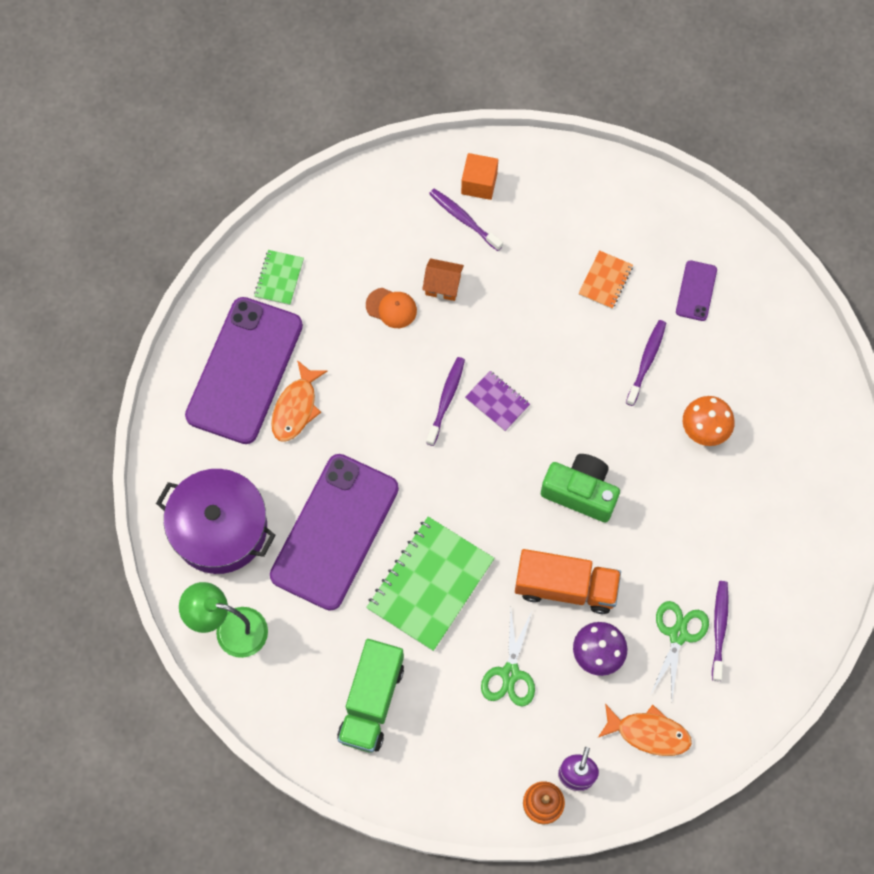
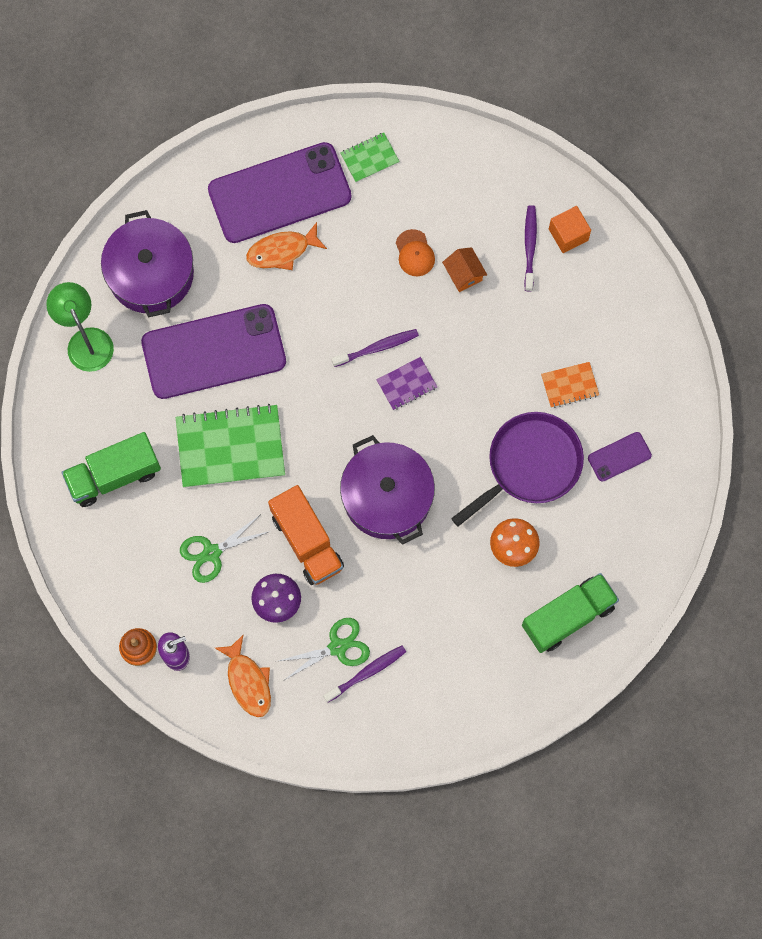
camera: 50 degrees right, 5 degrees up
(497, 401) = (406, 384): purple notebook -> purple notebook turned 60 degrees clockwise
(580, 492) = (387, 496): green camera -> purple pot
(646, 361) = (530, 464): purple toothbrush -> purple pan
(798, 433) = (568, 616): none -> green truck

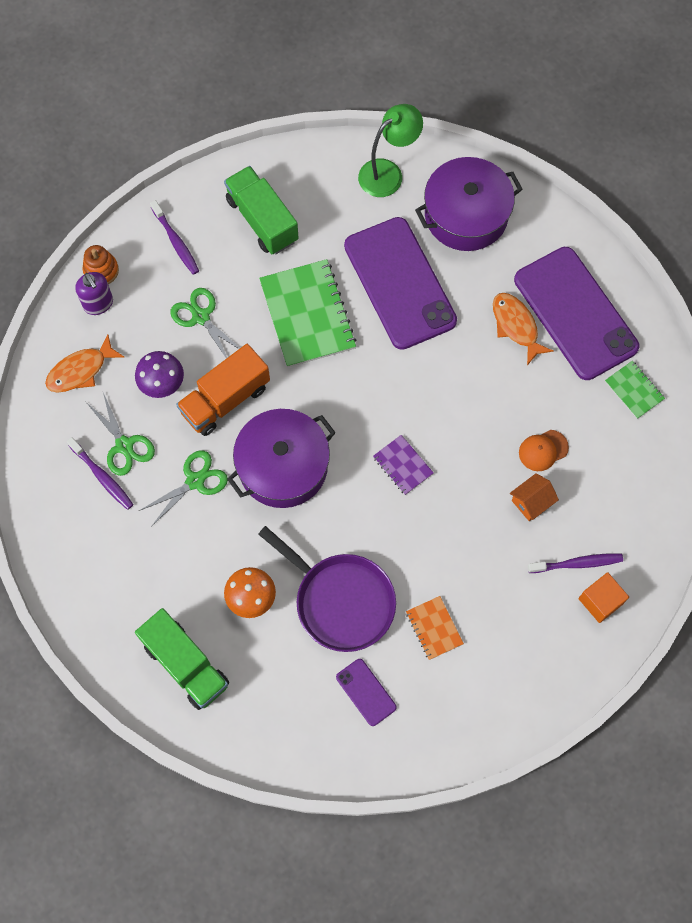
camera: 80 degrees right, 5 degrees down
(377, 347) = (435, 431): purple toothbrush -> purple toothbrush (176, 241)
(387, 583) = (195, 481): none -> green scissors

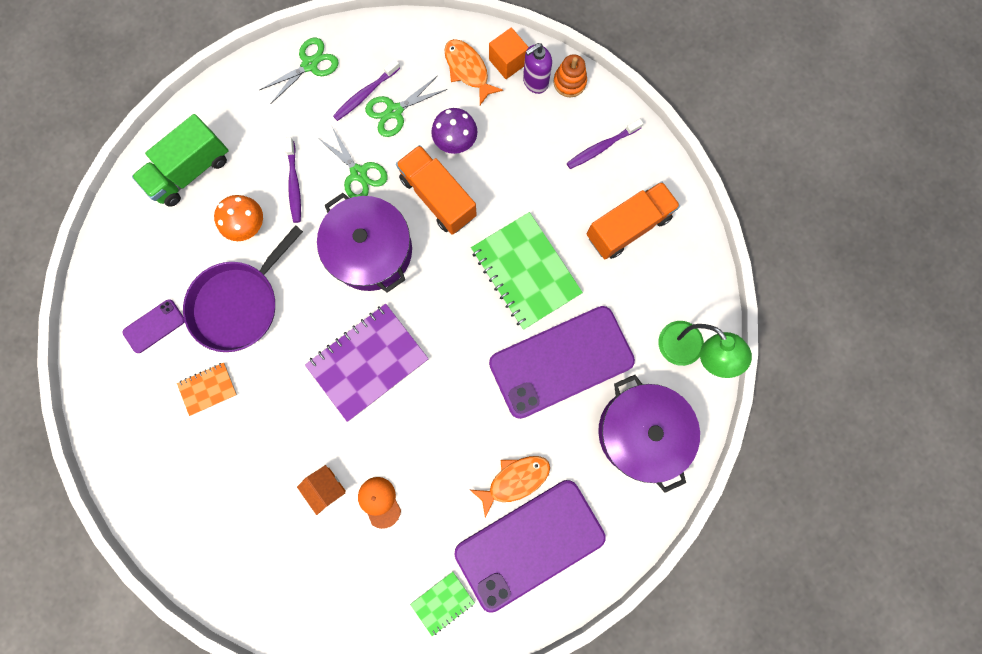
camera: 90 degrees right, 10 degrees up
(201, 317) = (522, 173): green scissors -> green scissors (310, 65)
(262, 220) = (627, 227): green truck -> orange truck
(307, 315) = (525, 271): green notebook -> green notebook turned 75 degrees clockwise
(403, 465) = (368, 362): purple notebook -> purple notebook, size x2.02
(577, 563) = (262, 530): purple toothbrush -> purple toothbrush (294, 184)
(600, 601) = (223, 551): orange cube -> orange cube (508, 62)

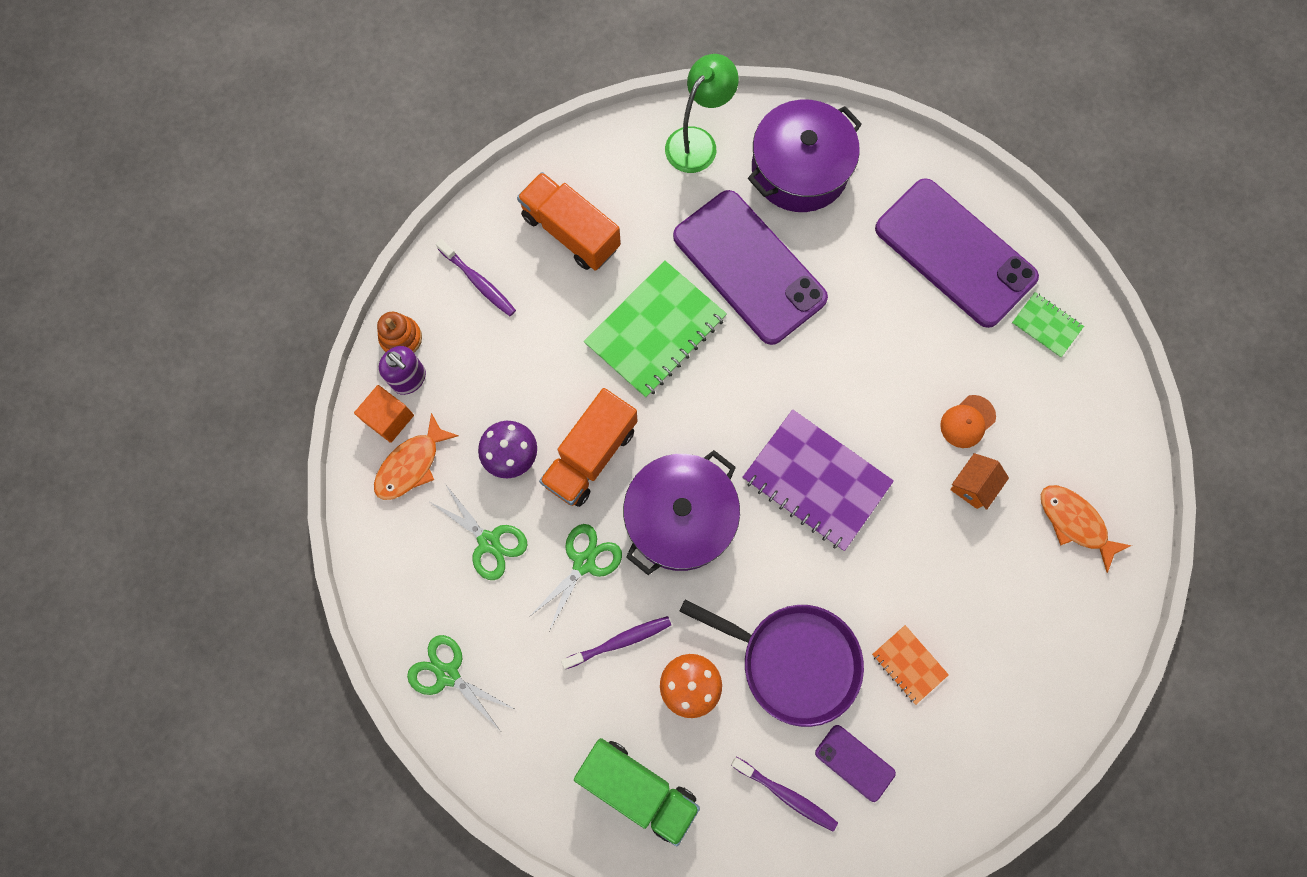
camera: 105 degrees left, 5 degrees down
(365, 94) = (474, 586): purple toothbrush -> purple toothbrush (786, 794)
(515, 480) = (894, 284): orange fish -> orange fish (1074, 522)

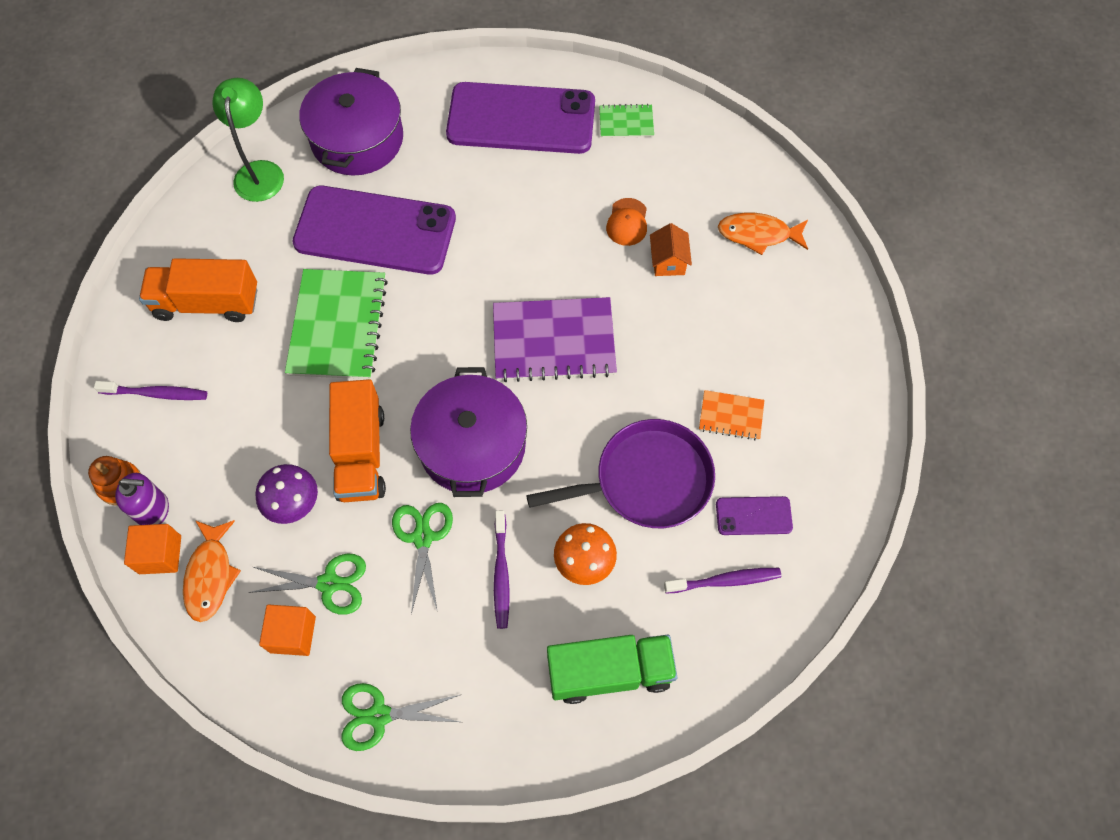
camera: 40 degrees left, 10 degrees down
(434, 560) = (293, 634): none -> orange cube
(619, 641) = (501, 573): purple toothbrush -> purple toothbrush turned 150 degrees clockwise

